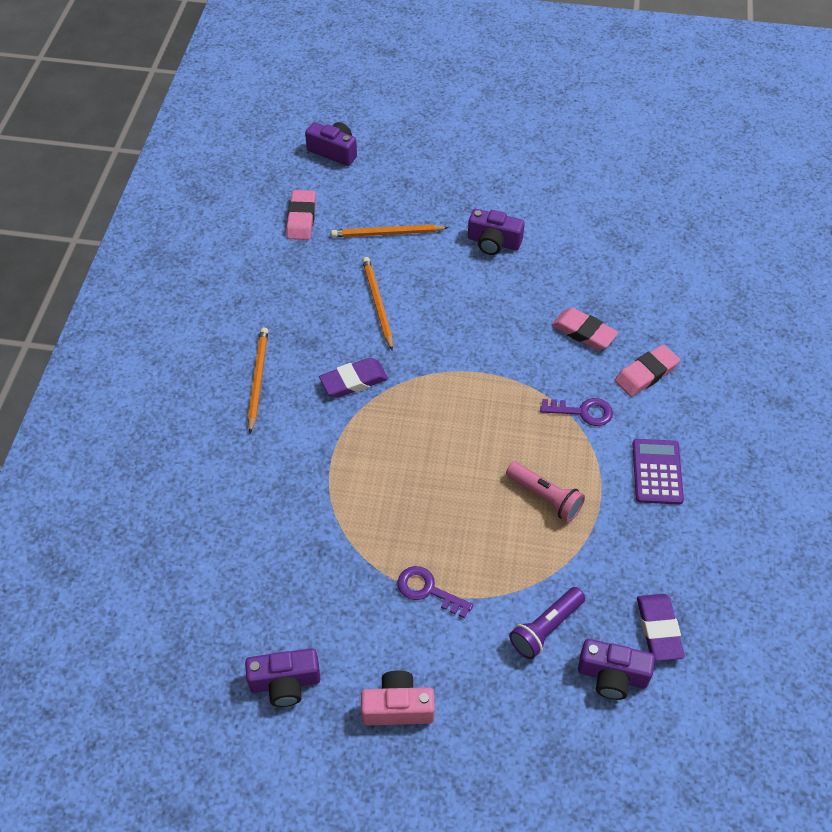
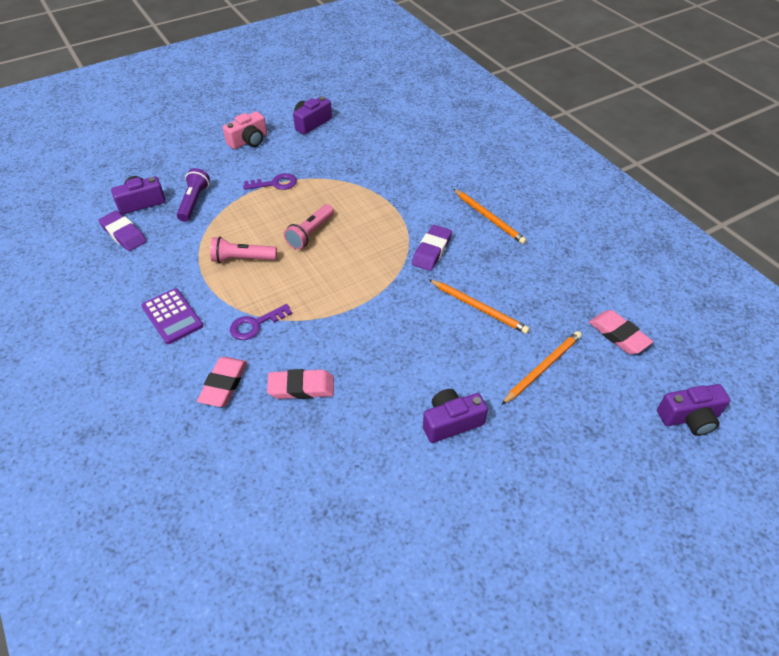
camera: 140 degrees right, 5 degrees down
(449, 483) = (310, 233): none -> pink flashlight

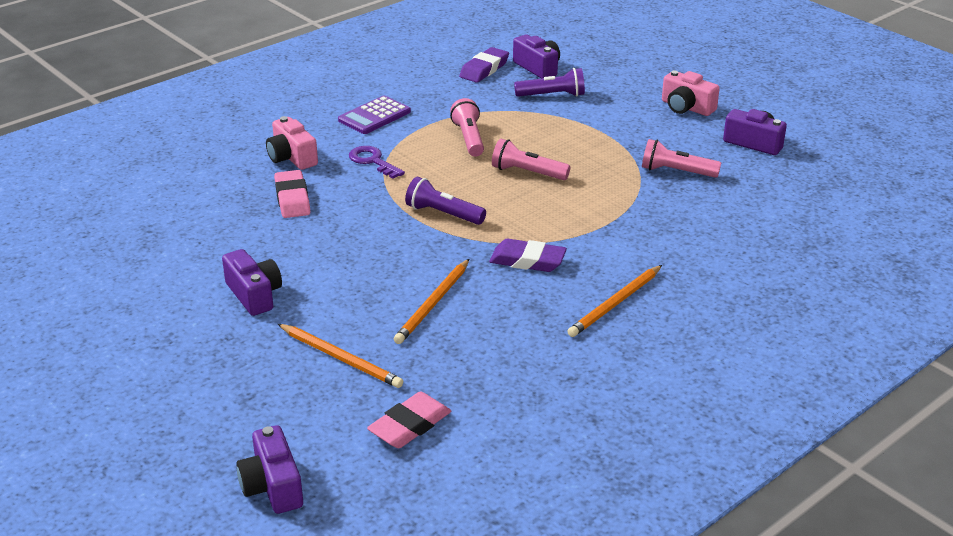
camera: 80 degrees right, 15 degrees down
(224, 384) = (292, 157): pink eraser -> pink camera
(275, 184) = (609, 137): purple key -> none
(336, 162) = (676, 172): none -> pink flashlight
(356, 288) = (443, 214): none -> purple flashlight

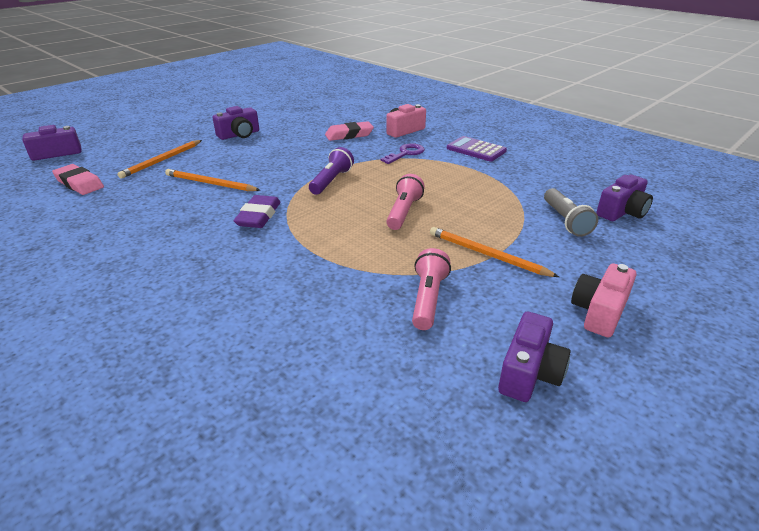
camera: 85 degrees right, 0 degrees up
(469, 138) = (456, 185): pink flashlight -> none
(484, 69) = (594, 186): purple eraser -> none
(552, 95) = (565, 221): purple flashlight -> grey flashlight
(615, 304) = (181, 258): orange pencil -> orange pencil (487, 254)

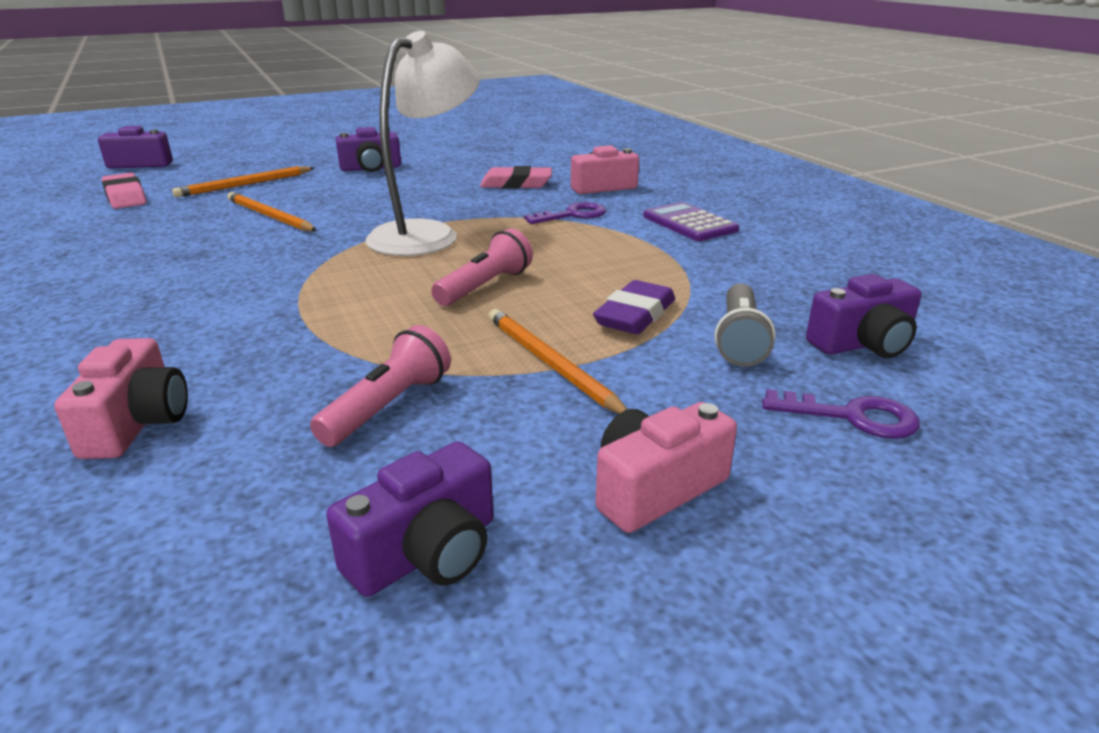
camera: 20 degrees right, 5 degrees down
(259, 216) = (283, 261): purple eraser -> purple eraser (635, 315)
(294, 343) = (137, 423): none -> pink camera
(331, 181) = (427, 234): purple flashlight -> white lamp
(649, 253) = (852, 417): none -> purple key

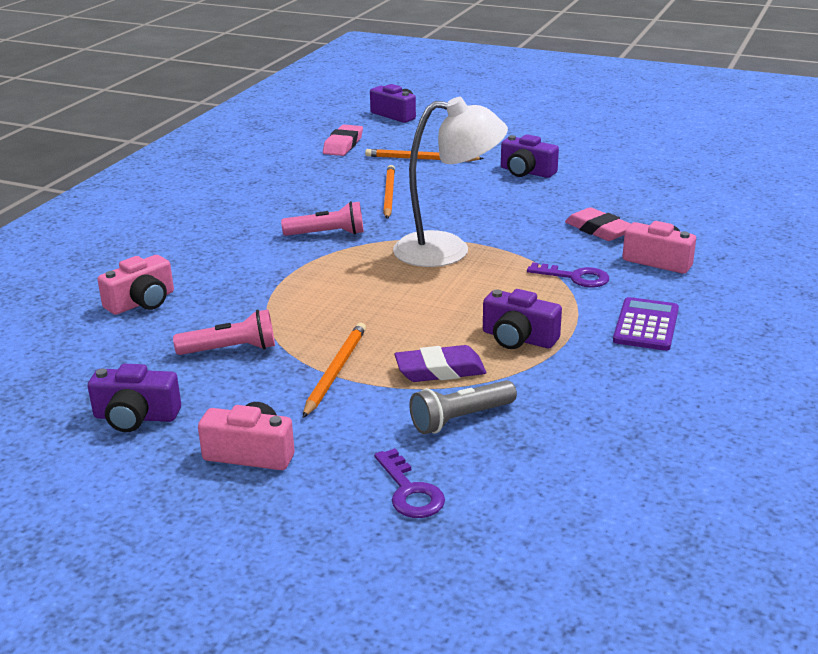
camera: 50 degrees right, 0 degrees up
(485, 286) = (402, 306): pink flashlight -> pink flashlight (327, 234)
(863, 344) = (527, 467): purple camera -> purple camera (518, 338)

